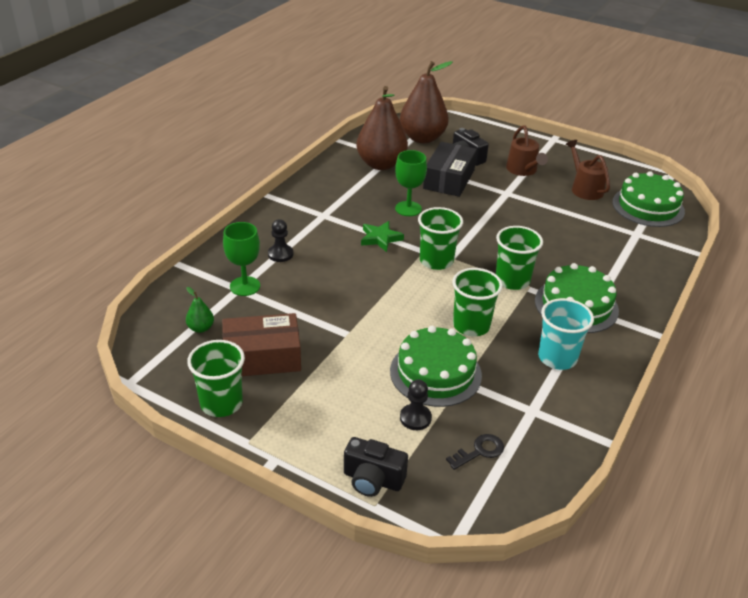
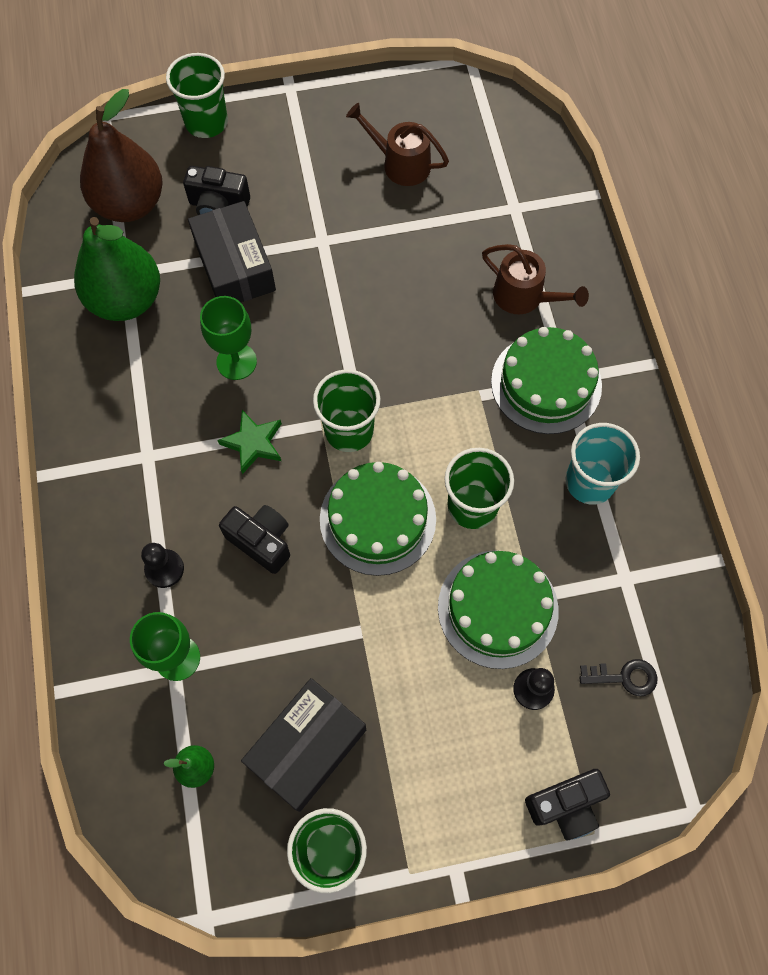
camera: 40 degrees left, 30 degrees up
(262, 357) = (307, 747): brown box -> black box
(339, 272) = (261, 541): none -> black camera
(381, 164) = (126, 300): brown pear -> green pear
(480, 451) = (624, 677): black key -> black key turned 75 degrees clockwise
(512, 280) = (454, 396): green cup -> green cup (206, 122)
(523, 170) = (305, 180): brown watering can -> brown watering can (524, 296)
(648, 206) = (490, 147): green cake -> green cake (377, 519)

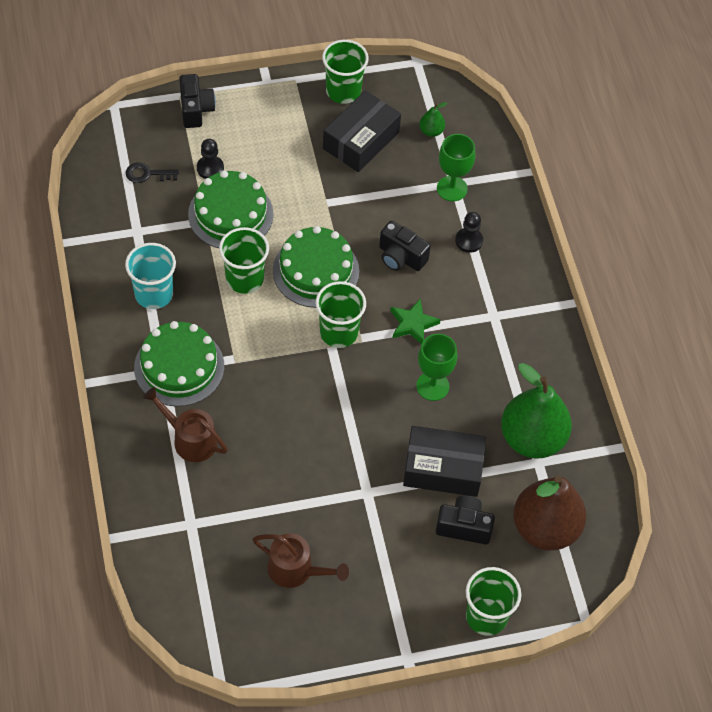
camera: 175 degrees right, 10 degrees down
(235, 266) = (443, 468): black box -> black box turned 60 degrees counterclockwise
(565, 805) = (195, 109): black camera -> black camera turned 105 degrees clockwise

